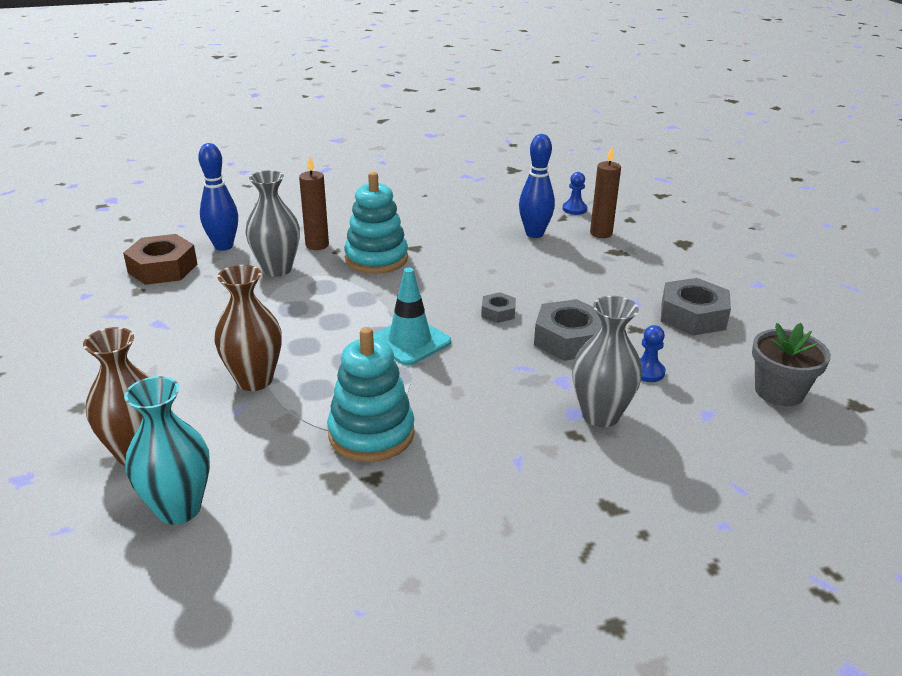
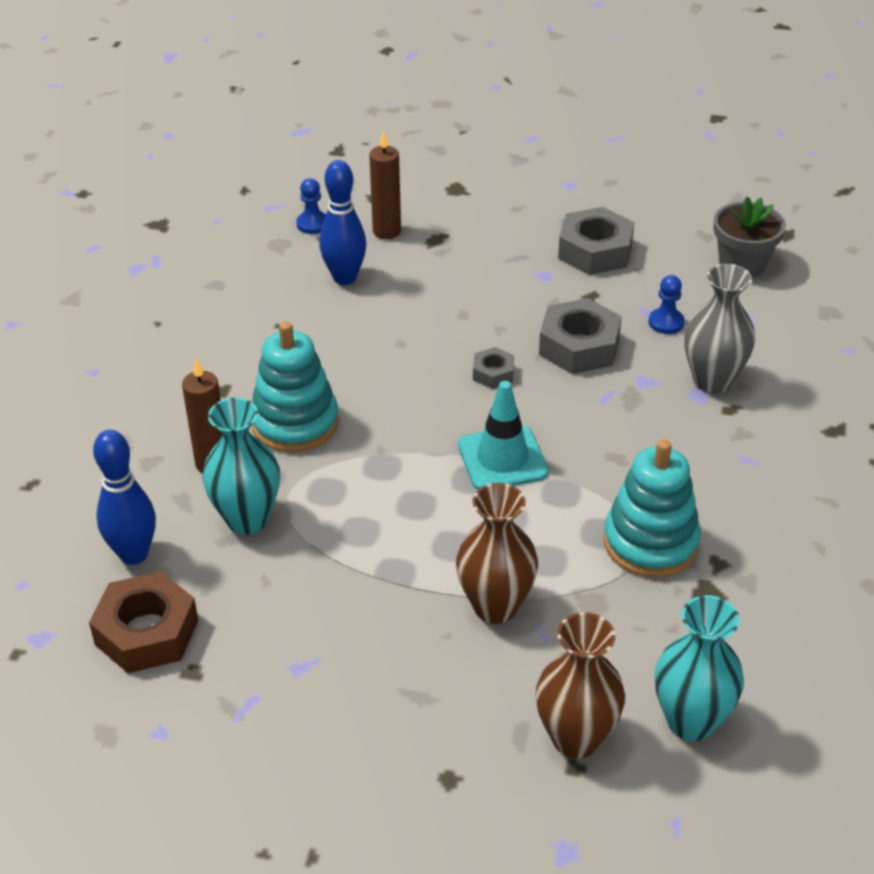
camera: 60 degrees left, 10 degrees up
(277, 269) = (247, 519): grey vase -> turquoise vase

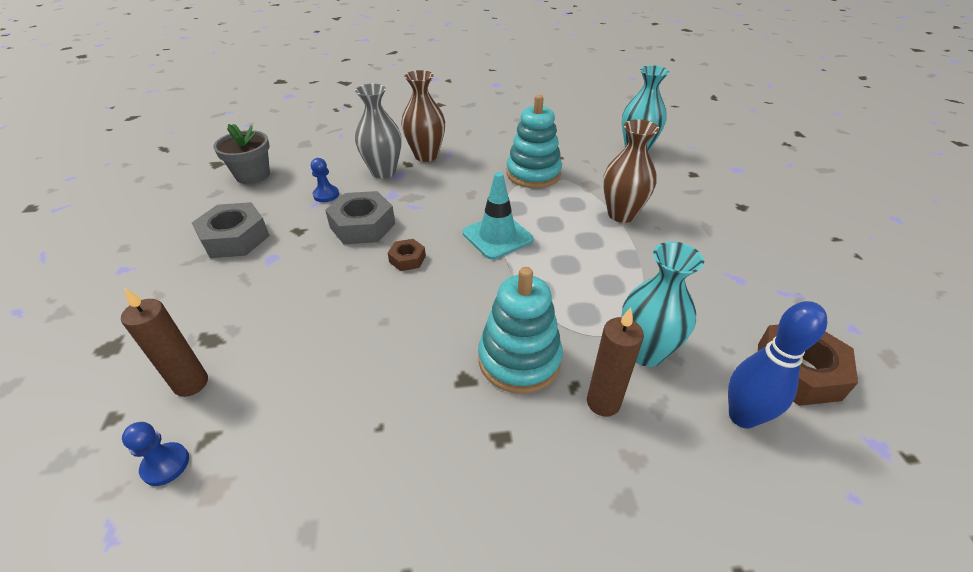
camera: 110 degrees left, 0 degrees up
(345, 278) = (284, 394): blue bowling pin -> none
(493, 373) = (407, 259): grey nut -> brown nut
(576, 738) = (678, 176): brown vase -> brown vase (426, 156)

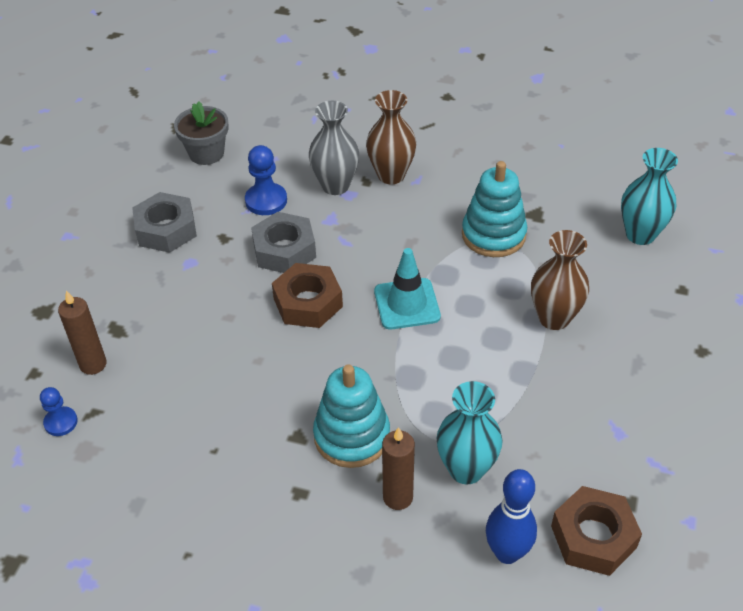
camera: 25 degrees right, 5 degrees up
(326, 195) = (266, 201): blue pawn -> blue pawn, size x1.56
(407, 259) = (308, 303): brown nut -> brown nut, size x1.90

